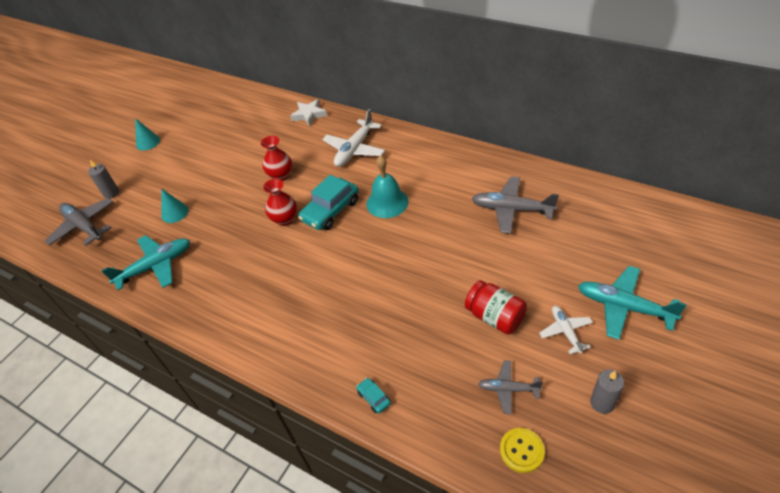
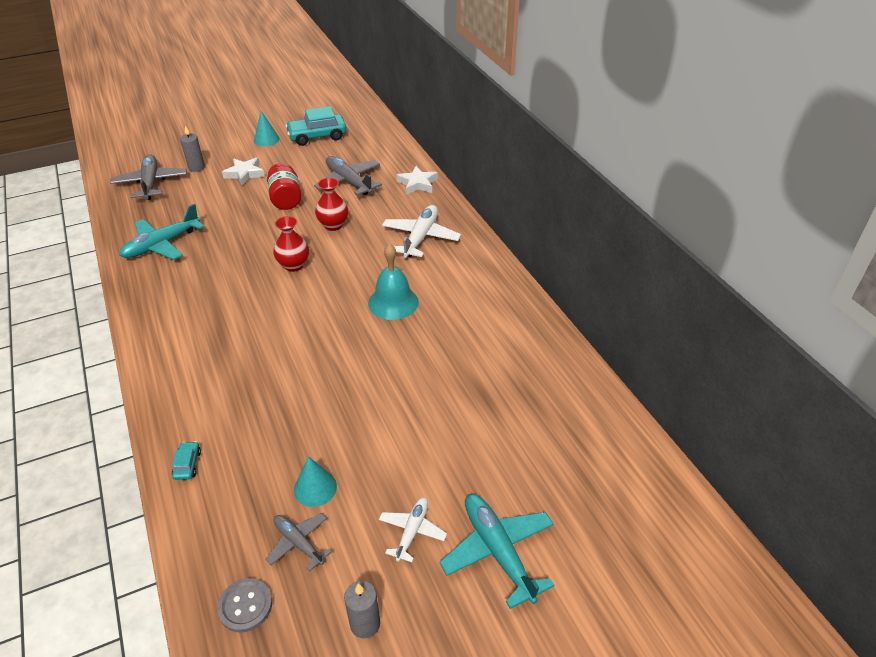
camera: 30 degrees right, 5 degrees down
(156, 266) = (161, 245): turquoise plane -> turquoise plane turned 135 degrees clockwise
(161, 176) = (245, 174): none -> white star
(175, 213) = (221, 209): turquoise cone -> turquoise cone (315, 488)
(330, 211) = (338, 280): turquoise car -> turquoise car (317, 136)
(355, 150) = (420, 237): white plane -> white plane turned 135 degrees clockwise
(495, 317) = (364, 470): red jar -> red jar (286, 199)
(511, 210) = (499, 381): grey plane -> grey plane (348, 182)
(522, 450) = (245, 606): yellow button -> grey button

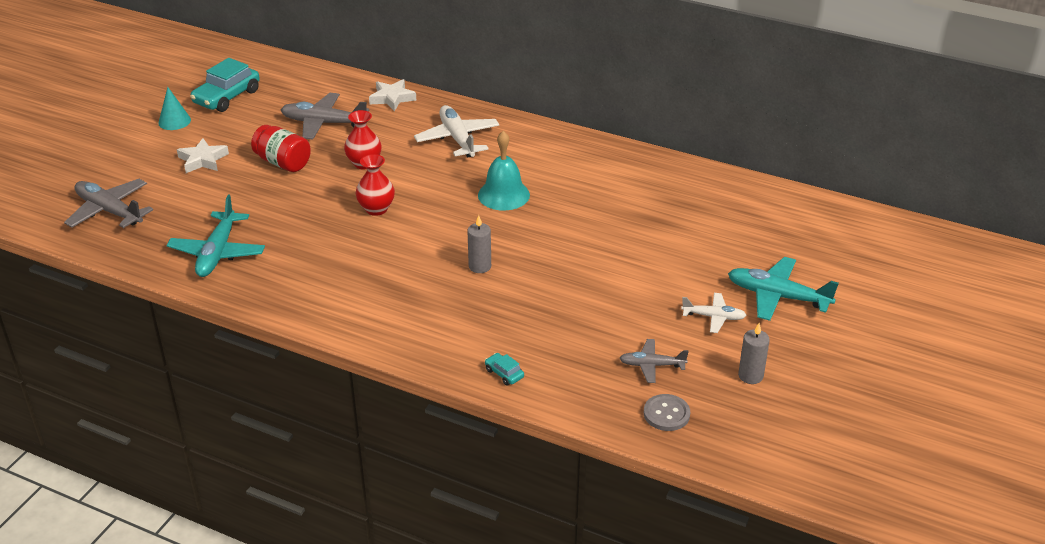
camera: 40 degrees left, 5 degrees down
(196, 167) = (137, 176): grey candle -> grey candle (480, 266)
(315, 488) = (618, 332): turquoise cone -> none
(412, 531) = (714, 317): white plane -> white plane turned 120 degrees clockwise

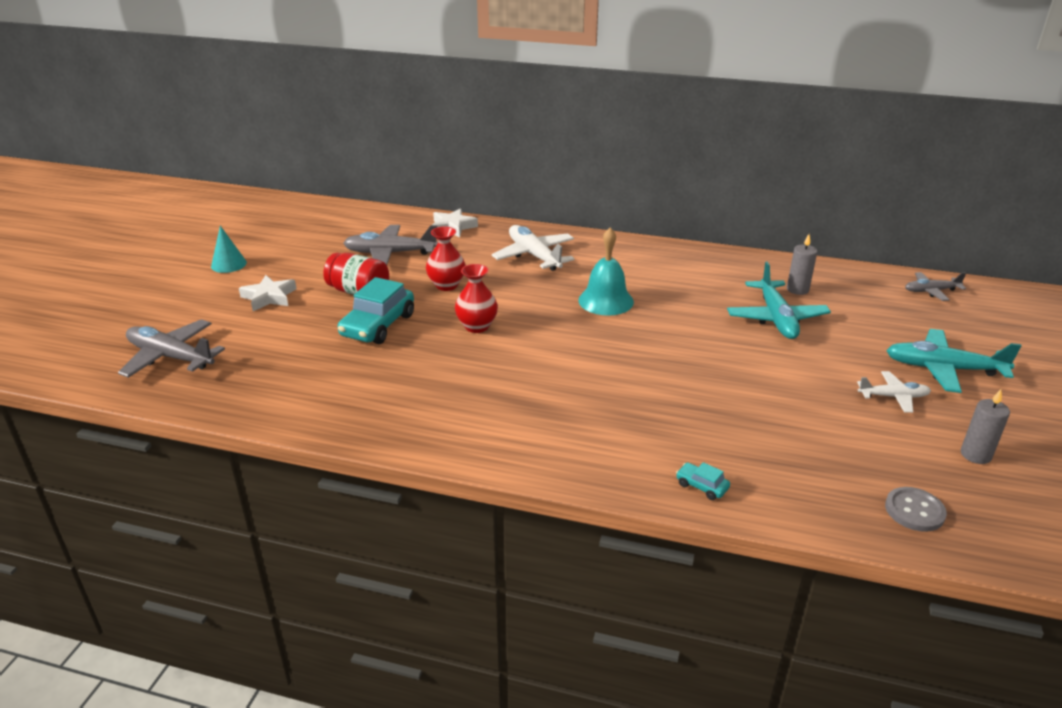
camera: 10 degrees left, 5 degrees down
(218, 253) = (311, 388): turquoise plane -> turquoise plane (776, 318)
(227, 97) = (280, 239): turquoise car -> turquoise car (378, 325)
(480, 266) = (615, 372): grey candle -> grey candle (797, 289)
(651, 365) = (862, 456): grey plane -> grey plane (931, 291)

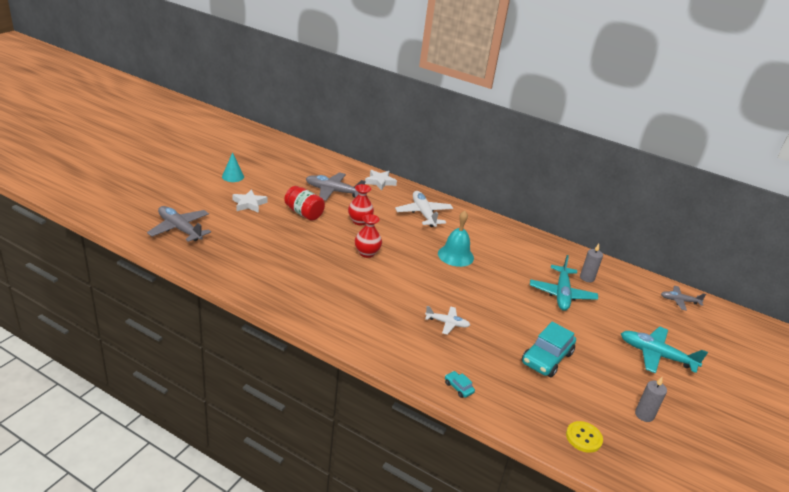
camera: 10 degrees right, 0 degrees up
(378, 325) = (307, 238): turquoise car -> turquoise car (547, 358)
(893, 397) = (611, 364): white plane -> white plane (447, 323)
(914, 511) = (583, 438): grey button -> yellow button

